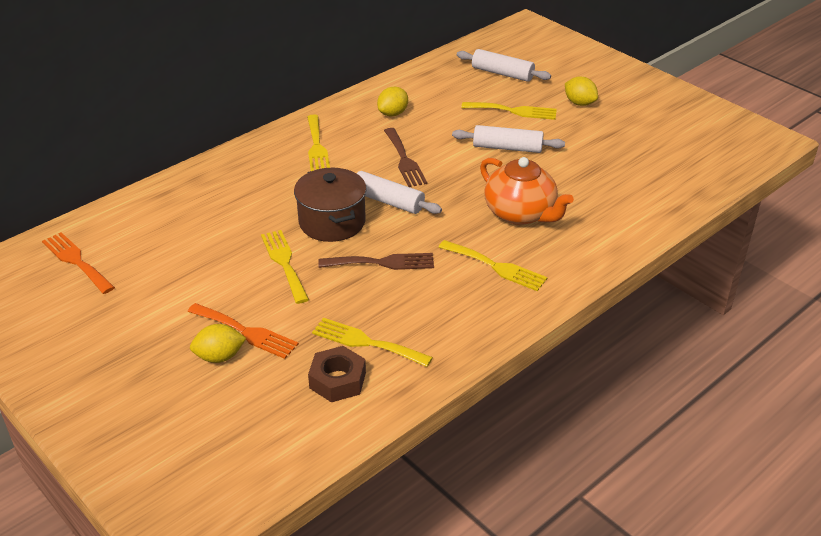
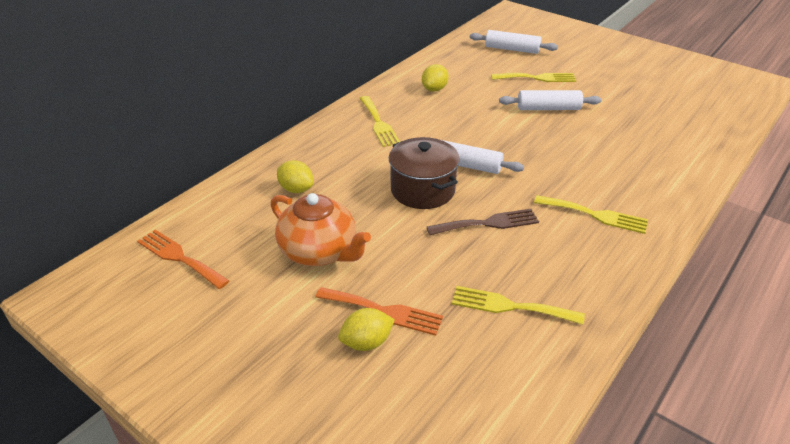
camera: 10 degrees left, 0 degrees up
(284, 263) = (393, 235): yellow fork -> none
(337, 380) = (500, 352): brown nut -> none
(404, 160) = (463, 127): brown fork -> none
(521, 213) = (590, 163): orange teapot -> orange teapot (319, 252)
(579, 103) = (588, 67): yellow lemon -> yellow lemon (296, 189)

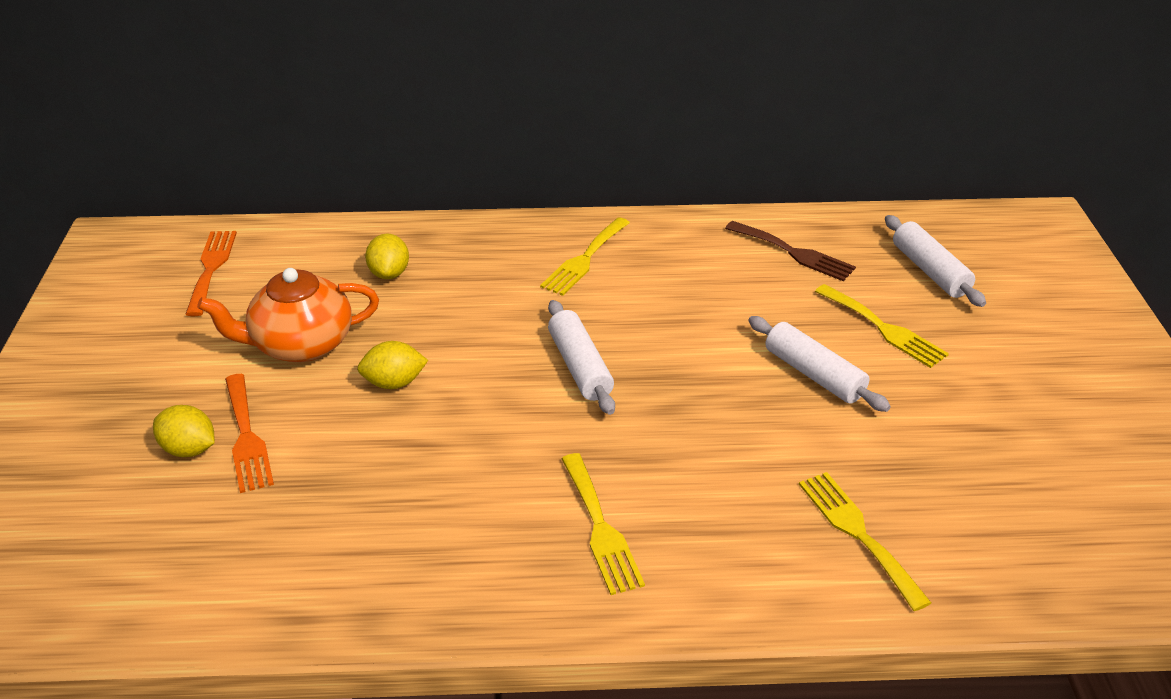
camera: 50 degrees right, 0 degrees up
(319, 252) = (301, 344): orange teapot -> orange teapot turned 75 degrees clockwise
(422, 190) = (488, 358): brown pot -> none
(434, 89) = (721, 260): yellow lemon -> yellow lemon (394, 383)
(488, 223) = (478, 440): brown fork -> brown fork (794, 253)
(510, 306) = (338, 529): yellow fork -> yellow fork (858, 533)

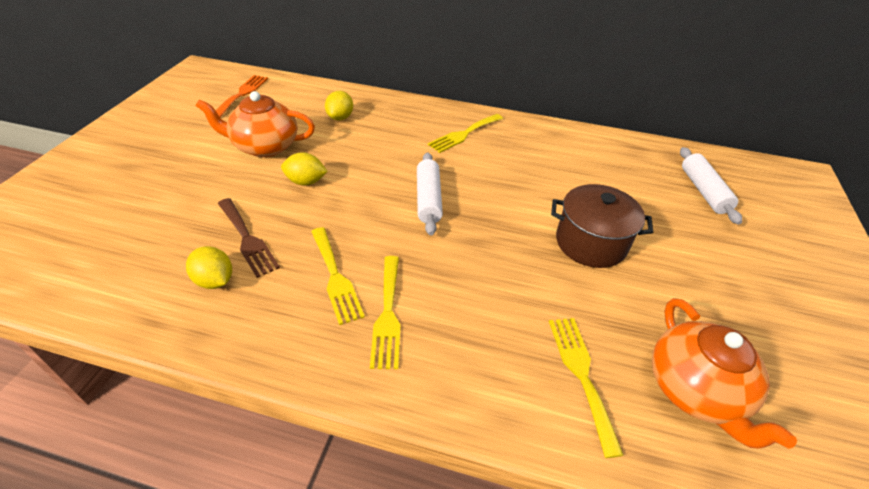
camera: 15 degrees right, 5 degrees up
(189, 449) = (162, 192): yellow lemon -> yellow lemon (215, 280)
(246, 437) = (199, 193): orange fork -> none
(794, 253) = (607, 159): brown fork -> brown fork (247, 239)
(813, 374) = (591, 243): white rolling pin -> brown pot
(883, 328) = (655, 223): yellow fork -> yellow fork (335, 277)
(986, 516) = (695, 390): none -> orange teapot

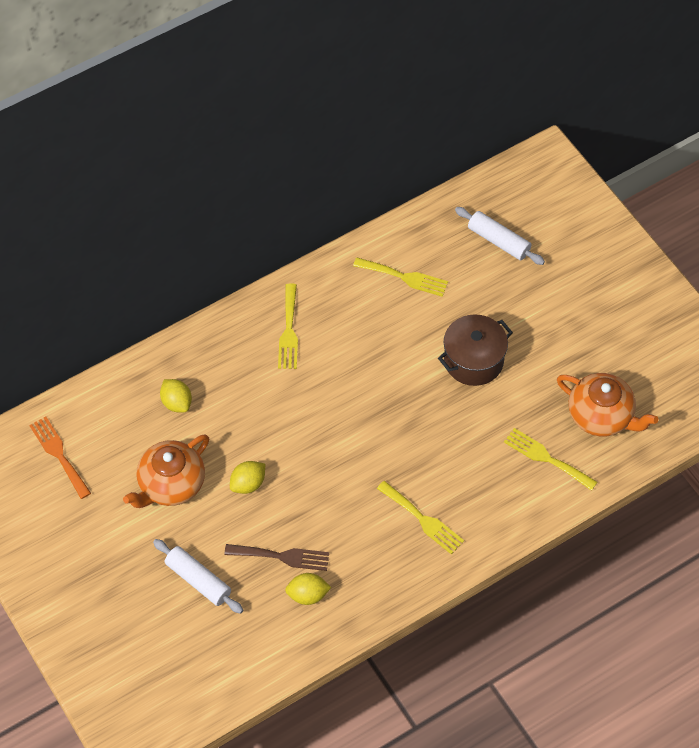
camera: 45 degrees left, 15 degrees up
(335, 277) = (367, 527): yellow fork -> yellow fork (404, 277)
(428, 199) = (343, 419): white rolling pin -> white rolling pin (198, 580)

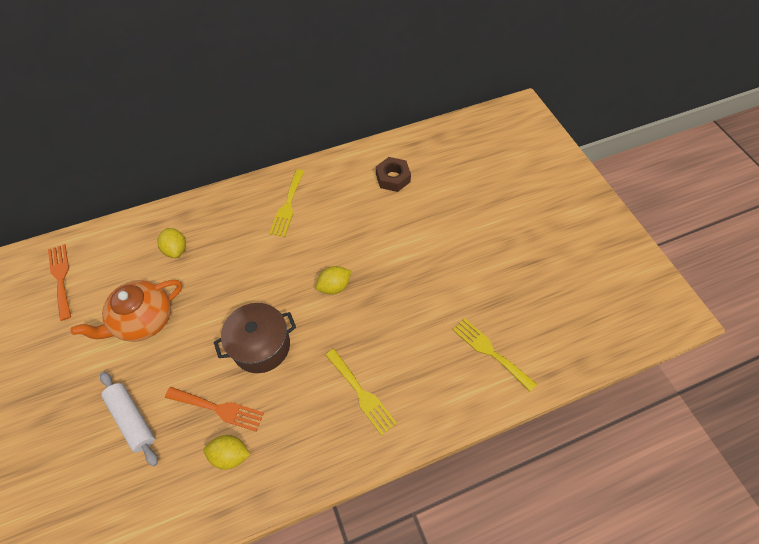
camera: 10 degrees right, 0 degrees up
(248, 484) = (211, 331): yellow lemon -> yellow lemon (334, 286)
(282, 556) = (218, 409): brown fork -> orange fork
(404, 277) = (393, 178): yellow fork -> brown nut
(473, 361) = (437, 252): brown pot -> brown pot (261, 346)
(498, 241) = (474, 161): white rolling pin -> none
(601, 416) = (546, 319): orange teapot -> none

